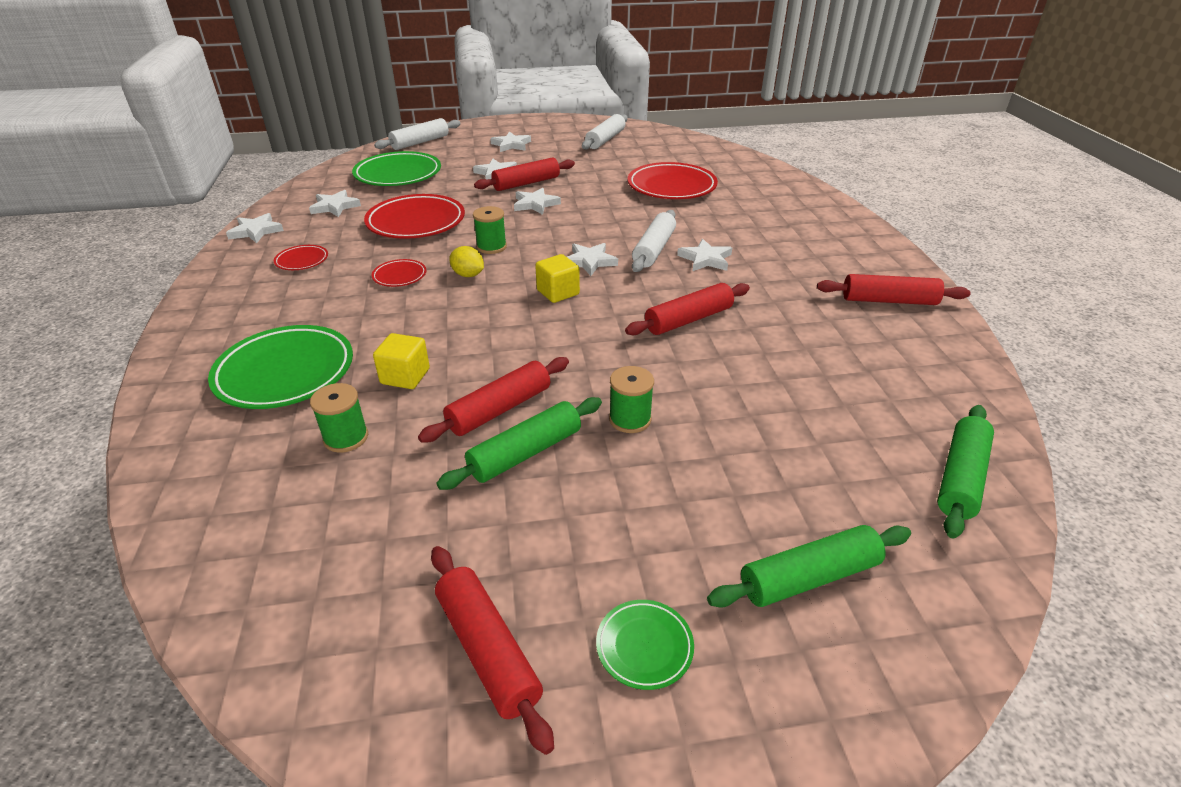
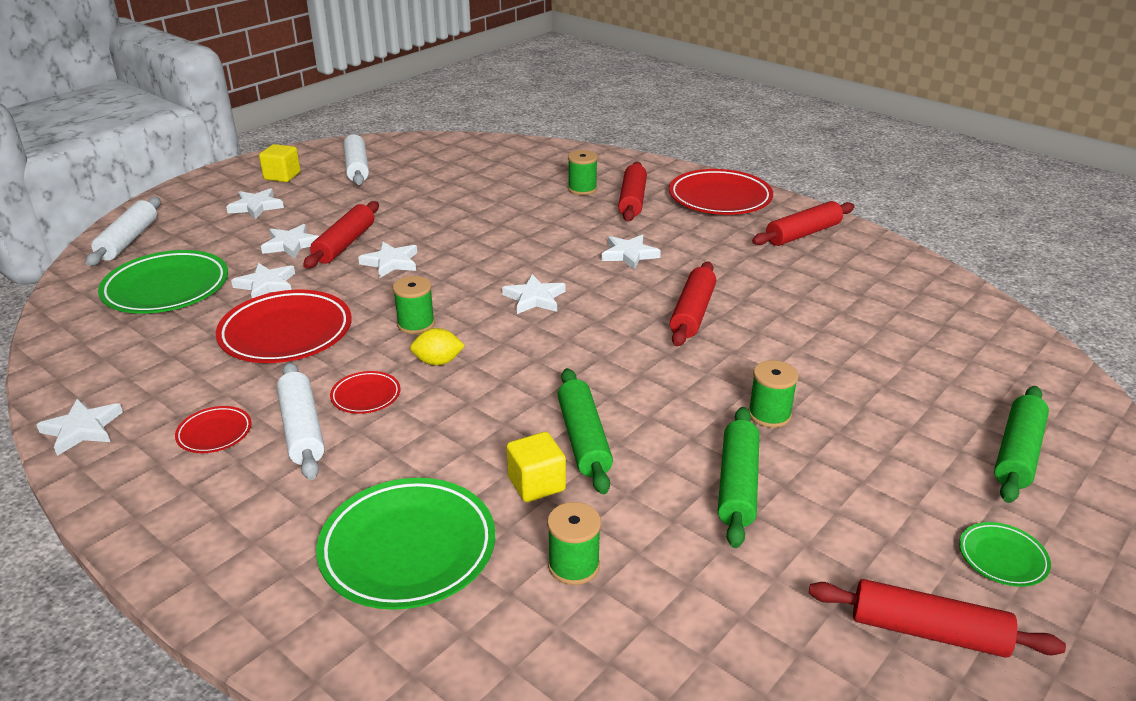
camera: 40 degrees left, 5 degrees down
(335, 206) = (145, 357): white star -> white star (266, 285)
(499, 409) = (663, 463): red rolling pin -> red rolling pin (632, 200)
(558, 292) = (551, 339): yellow cube -> yellow cube (282, 176)
(654, 249) = (574, 263): white rolling pin -> white rolling pin (302, 429)
(671, 187) = (499, 196): red plate -> red plate (719, 198)
(742, 201) = (582, 189): none -> green spool
(960, 477) = (1002, 341): green rolling pin -> green rolling pin (583, 439)

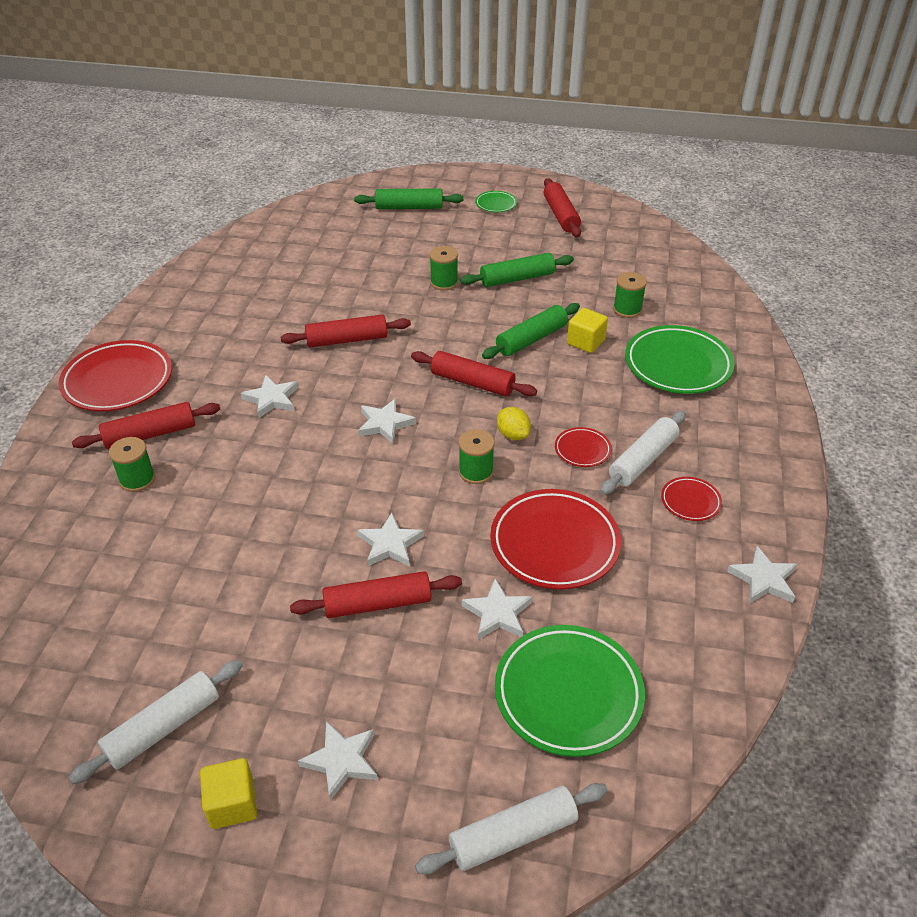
camera: 120 degrees left, 10 degrees up
(291, 244) = (409, 651): white star -> none
(803, 234) = (174, 320): red rolling pin -> red rolling pin (472, 382)

